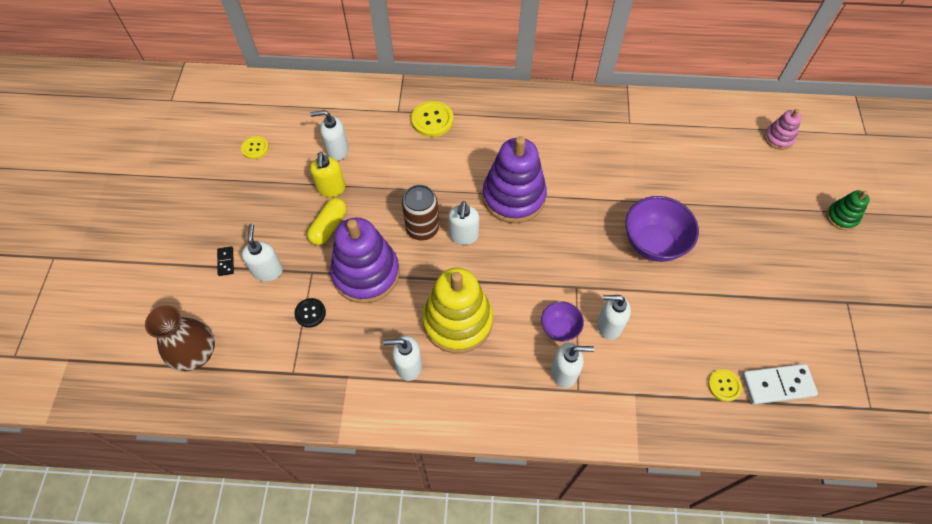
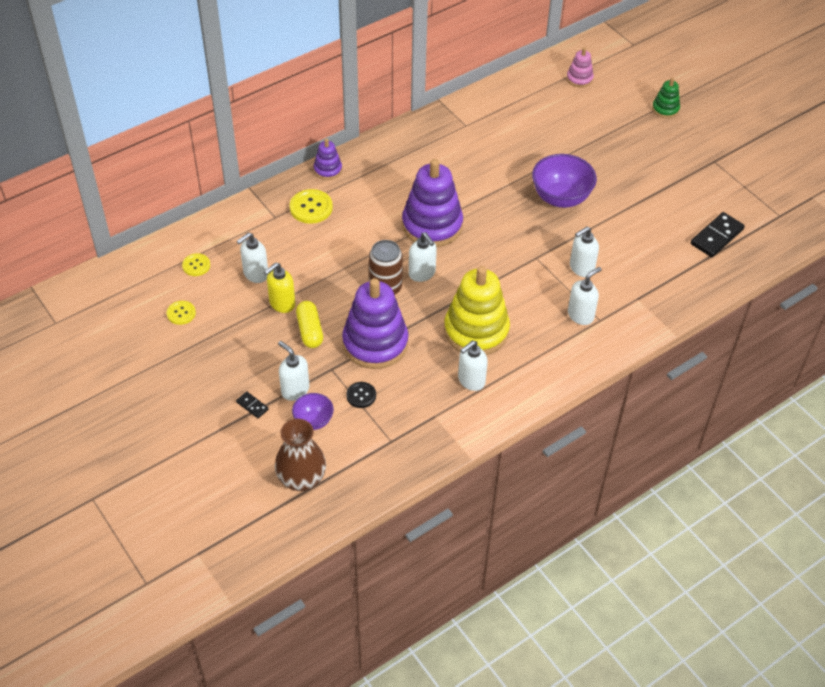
camera: 40 degrees left, 10 degrees down
(331, 189) = (282, 304): yellow soap dispenser -> yellow soap dispenser turned 90 degrees clockwise
(476, 95) = (328, 170): none -> purple stacking toy
(559, 328) = (551, 290): purple bowl -> purple bowl (313, 421)
(724, 385) = (686, 258): yellow button -> yellow button (196, 265)
(777, 385) = (716, 236): white domino -> black domino

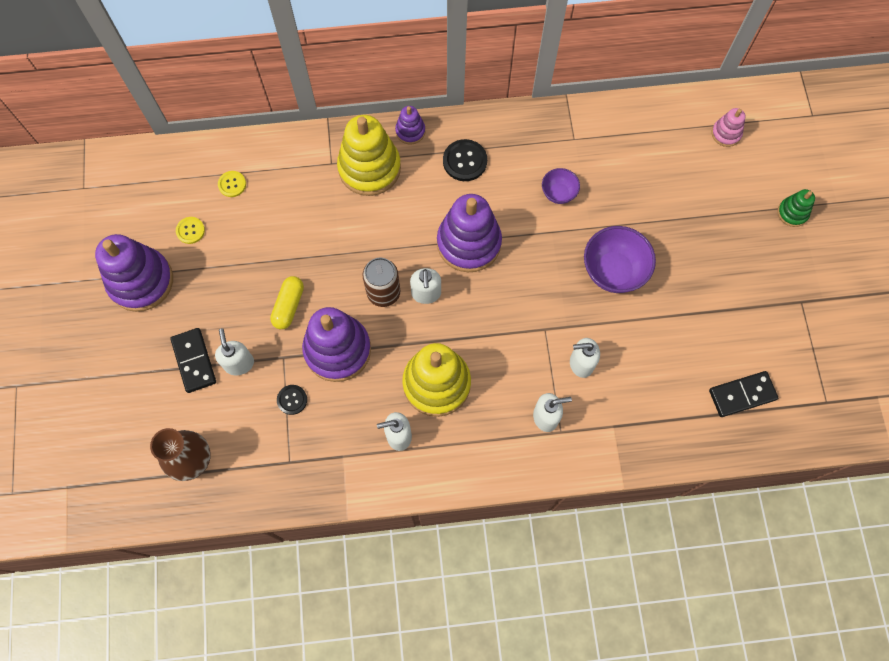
camera: 30 degrees right, 20 degrees up
(160, 368) = (141, 281): none -> purple stacking toy
(252, 406) = (194, 361): black domino -> black domino, size x1.98
(255, 274) = (277, 219): white soap dispenser -> none
(282, 304) = (281, 264): yellow soap dispenser -> none
(311, 207) = (369, 168): yellow button -> yellow stacking toy
(313, 421) = (236, 404): purple bowl -> purple bowl (558, 193)
(388, 172) = (465, 161): none -> black button

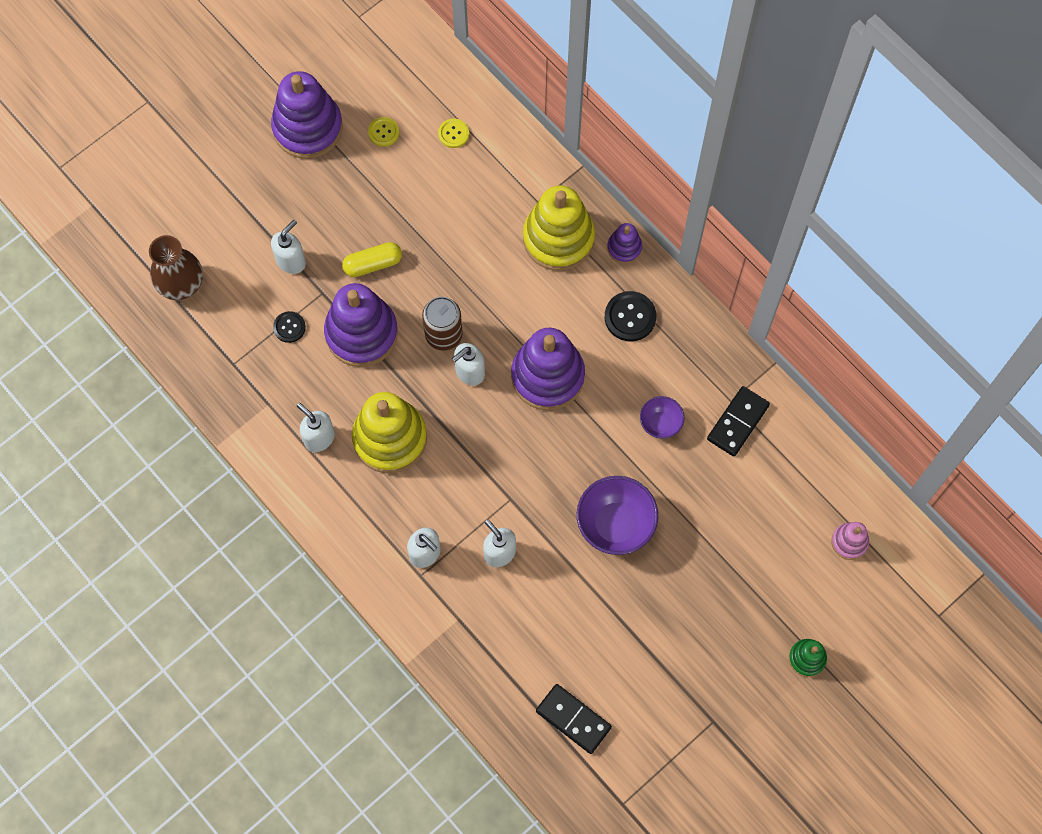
camera: 55 degrees right, 0 degrees up
(194, 361) = (267, 223): black domino -> black domino (738, 422)

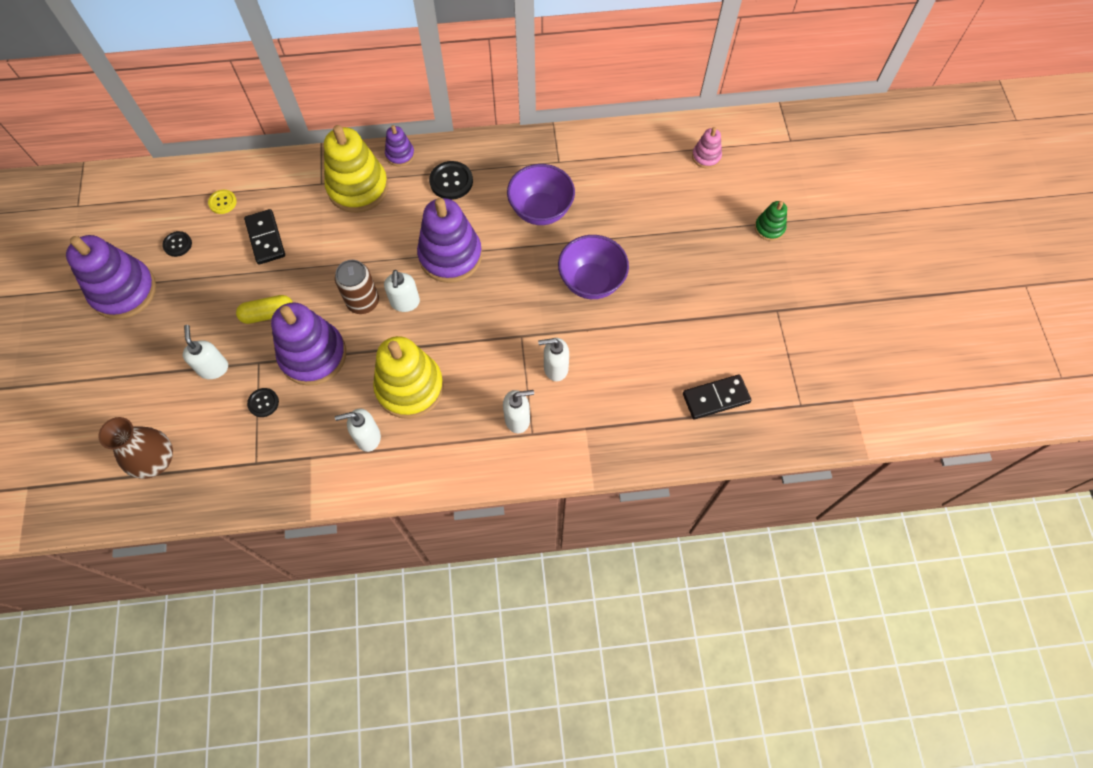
camera: 55 degrees left, 5 degrees down
(373, 264) = (268, 314): yellow capsule -> yellow capsule turned 60 degrees clockwise
(383, 132) = (177, 244): yellow button -> black button
(660, 423) = (541, 210): purple bowl -> purple bowl, size x1.79
(738, 422) = (576, 167): black domino -> black domino (266, 238)

